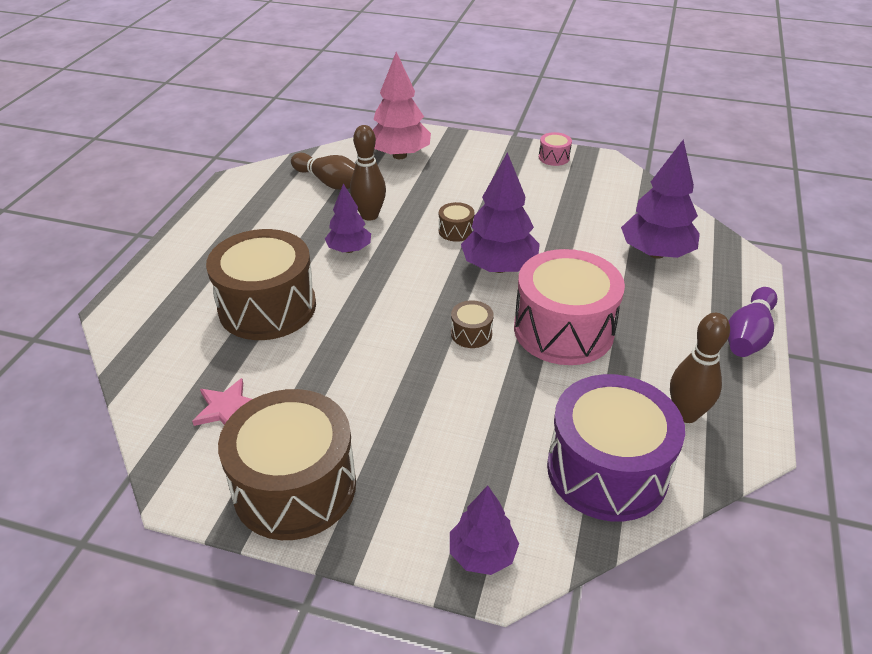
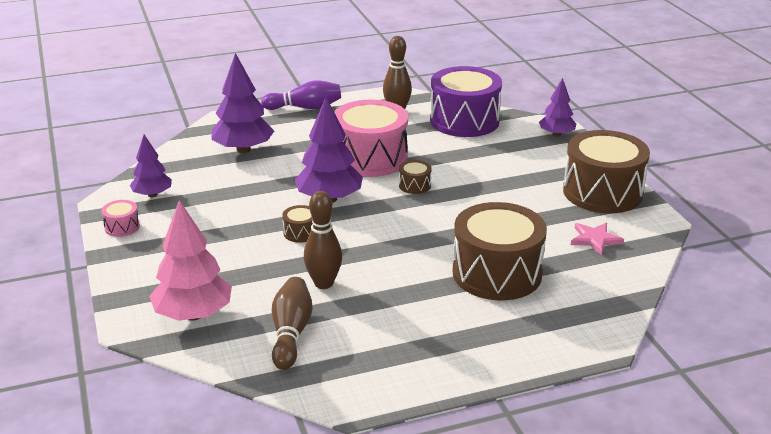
camera: 125 degrees left, 10 degrees down
(349, 249) = (384, 271): purple tree -> purple tree (152, 195)

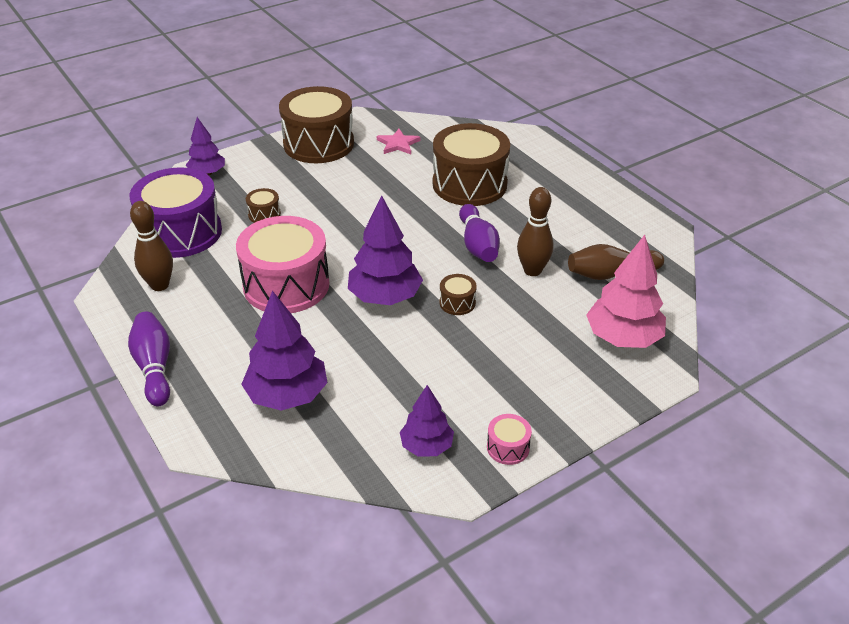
camera: 105 degrees left, 10 degrees up
(381, 258) = (477, 245): none -> purple bowling pin
(414, 185) = (338, 246): brown drum -> brown drum (264, 214)

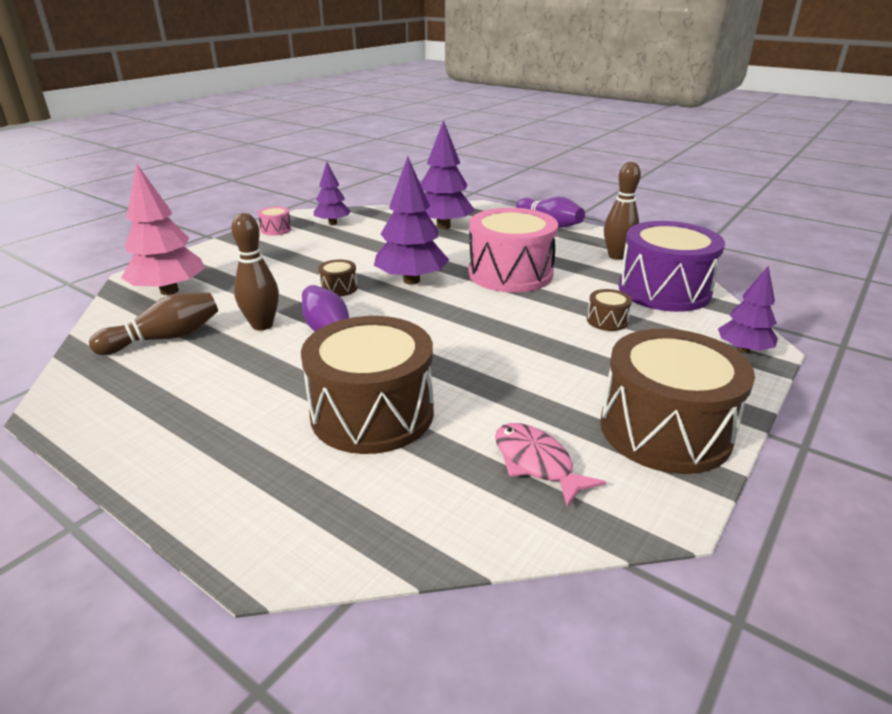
camera: 160 degrees right, 10 degrees down
(398, 144) = (536, 463): pink star -> pink fish

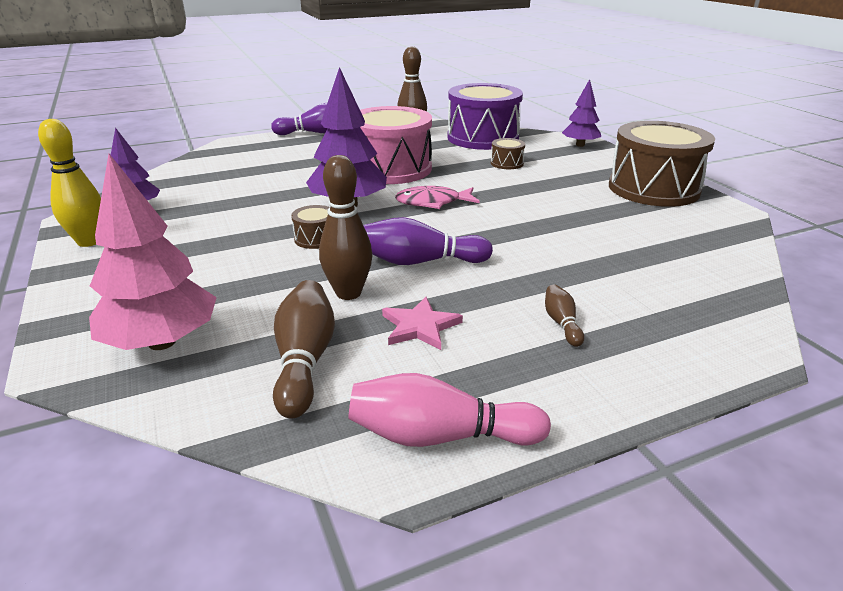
camera: 60 degrees left, 0 degrees up
(92, 410) = (440, 436): none -> pink bowling pin
(229, 365) = (420, 326): none -> pink star
(268, 428) = (562, 323): none -> brown bowling pin
(276, 230) = (89, 241): pink drum -> yellow bowling pin
(372, 413) = (570, 271): brown drum -> none
(443, 226) = (250, 166): purple tree -> none
(536, 463) = (670, 231): pink fish -> pink fish (432, 202)

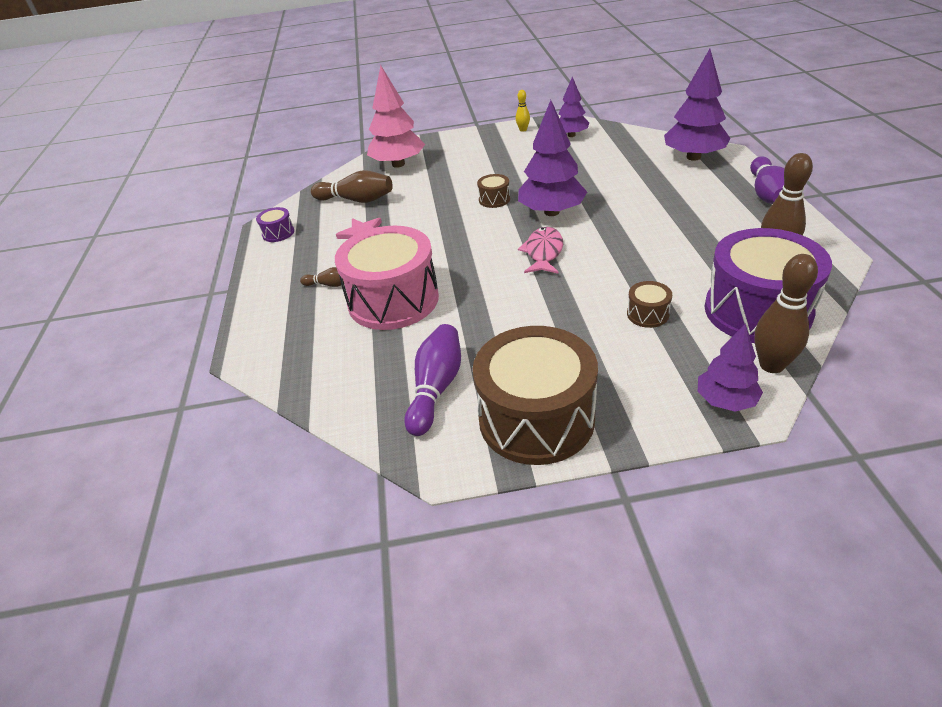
camera: 110 degrees right, 10 degrees up
(89, 241) = (523, 130): yellow bowling pin -> yellow bowling pin, size x0.53
(236, 153) = (693, 157): none -> purple tree
(348, 293) = (413, 211): brown bowling pin -> brown bowling pin (771, 365)
(391, 169) = (639, 235): pink drum -> pink drum (393, 300)
(420, 261) = (438, 239): purple bowling pin -> purple bowling pin (436, 388)
(440, 436) = (278, 233): pink bowling pin -> purple drum

